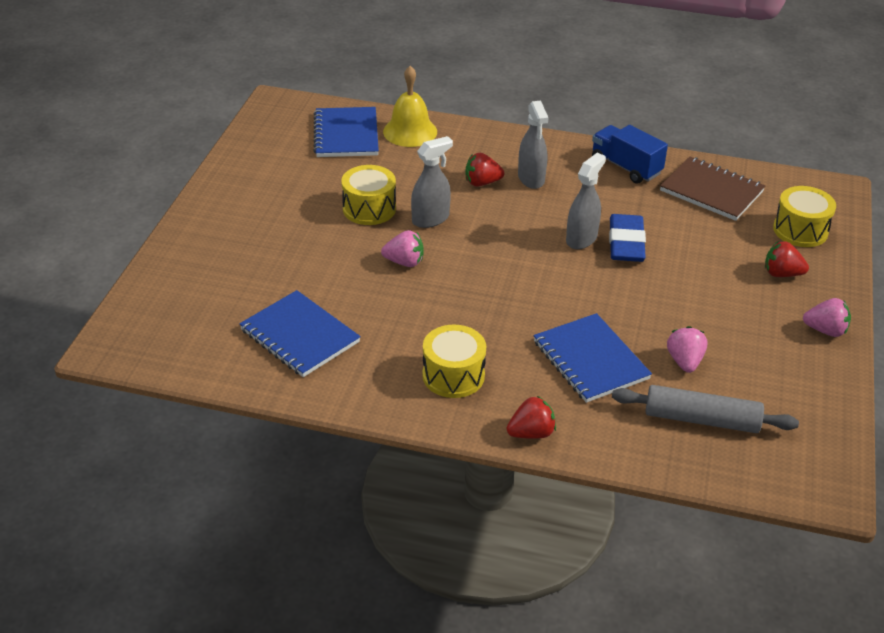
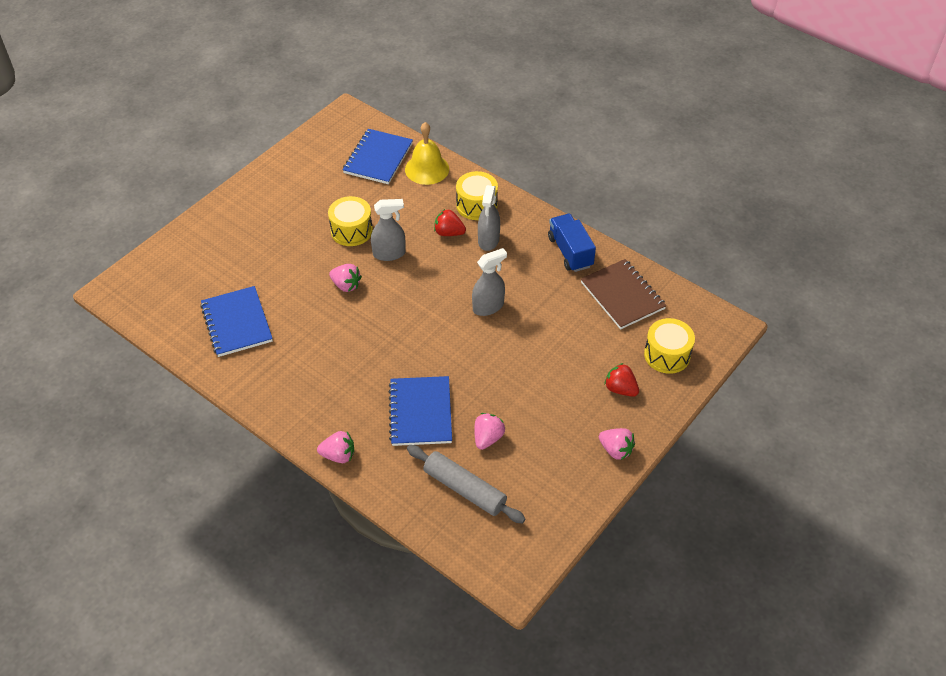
camera: 25 degrees right, 10 degrees up
(453, 375) = (317, 391): yellow drum -> yellow drum (476, 205)
(531, 433) = (338, 455): red strawberry -> pink strawberry
(626, 243) = (519, 321): blue eraser -> none

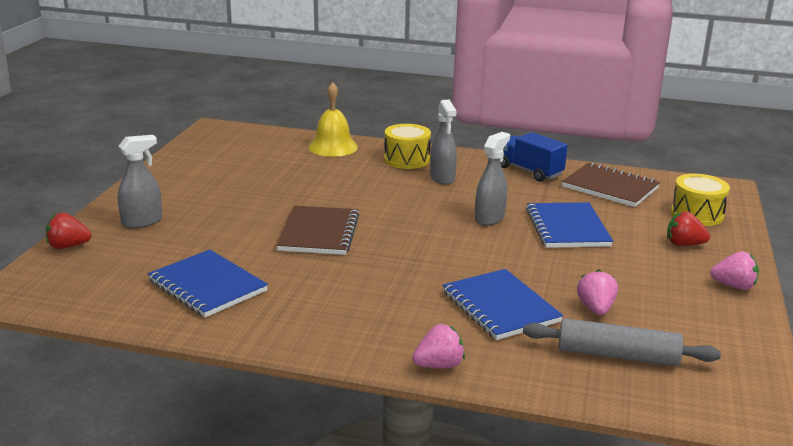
camera: 25 degrees left, 25 degrees down
(346, 285) = (319, 233): pink strawberry -> brown notebook
(351, 230) = (289, 196): yellow drum -> none
(378, 158) = (274, 148): blue notebook -> blue notebook (567, 228)
(389, 254) = (347, 203): grey spray bottle -> grey spray bottle (142, 222)
(449, 233) = (396, 180): red strawberry -> red strawberry (68, 246)

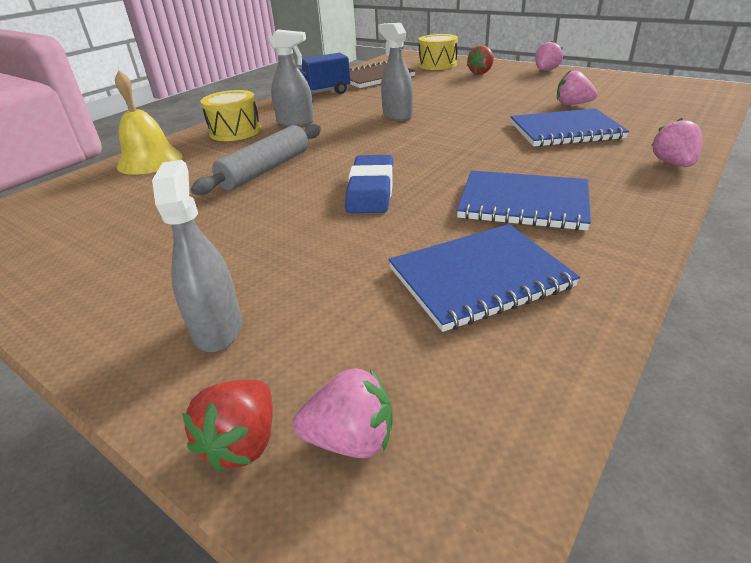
camera: 65 degrees left, 10 degrees up
(72, 269) = (351, 439): none -> pink strawberry
(319, 233) = (371, 190): brown notebook -> blue eraser
(567, 228) = (434, 96): blue notebook -> blue notebook (523, 203)
(617, 355) = (644, 107): grey rolling pin -> grey rolling pin (266, 169)

